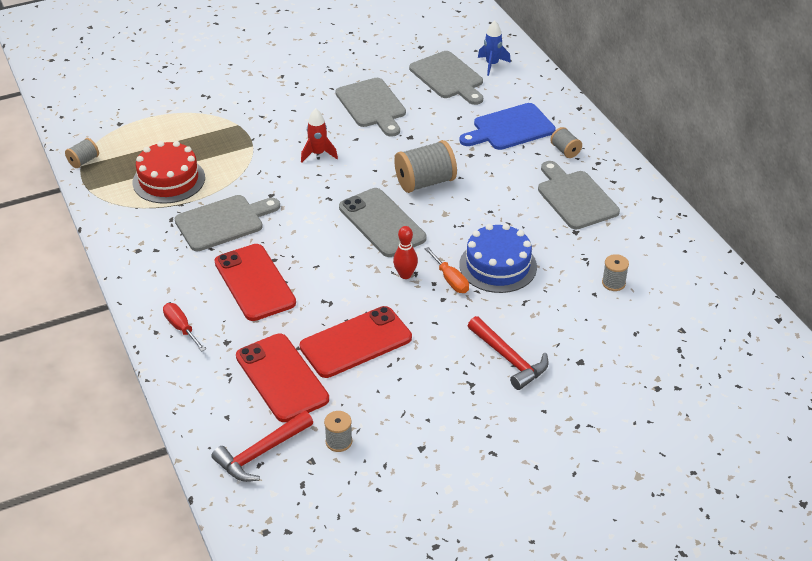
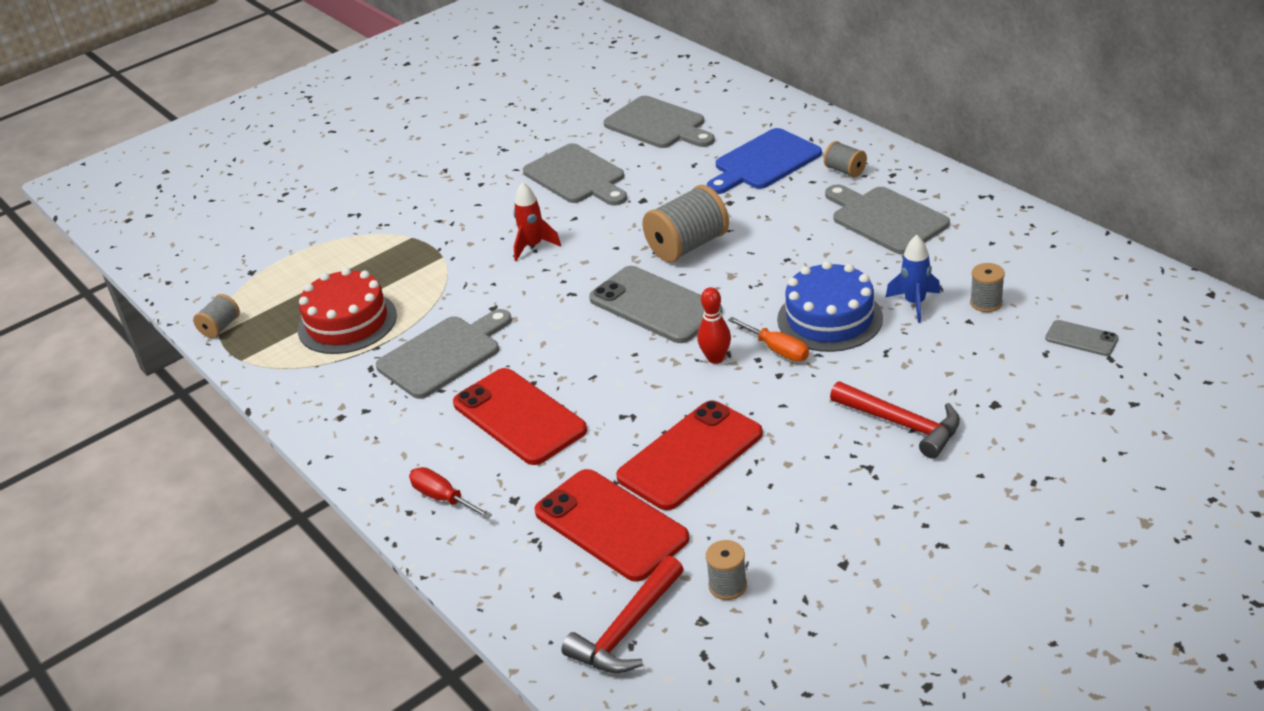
camera: 10 degrees left, 5 degrees down
(492, 65) = (705, 99): blue rocket -> blue rocket (914, 303)
(666, 329) = (1081, 338): none -> grey phone

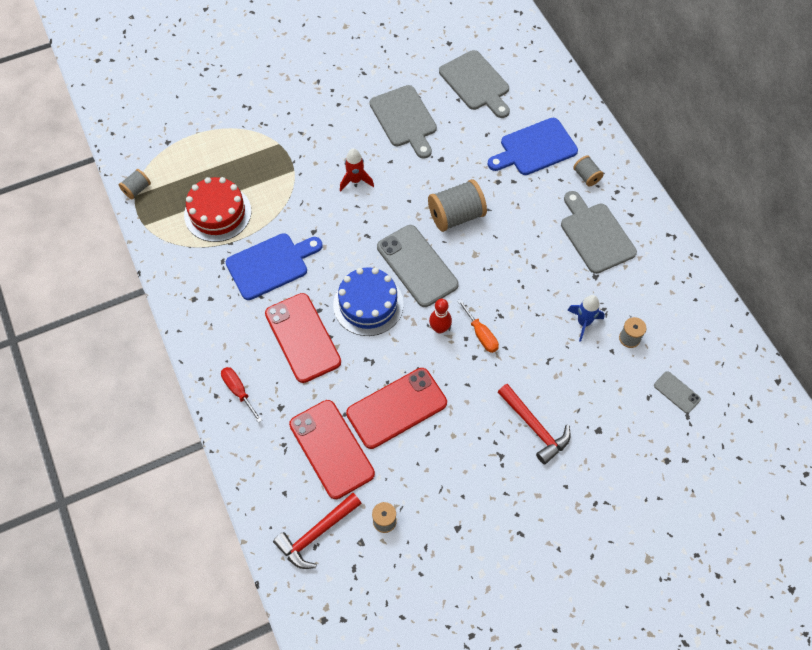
camera: 10 degrees right, 25 degrees up
(443, 354) = (271, 265): grey cutting board -> blue cutting board
(829, 318) = (524, 317): blue cake -> blue cake (368, 304)

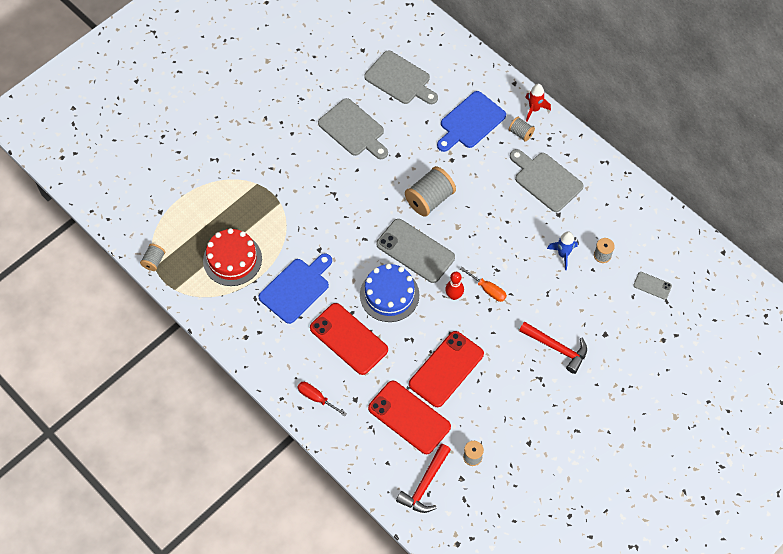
camera: 20 degrees left, 0 degrees up
(355, 180) = (335, 195): red rocket -> red rocket (534, 109)

